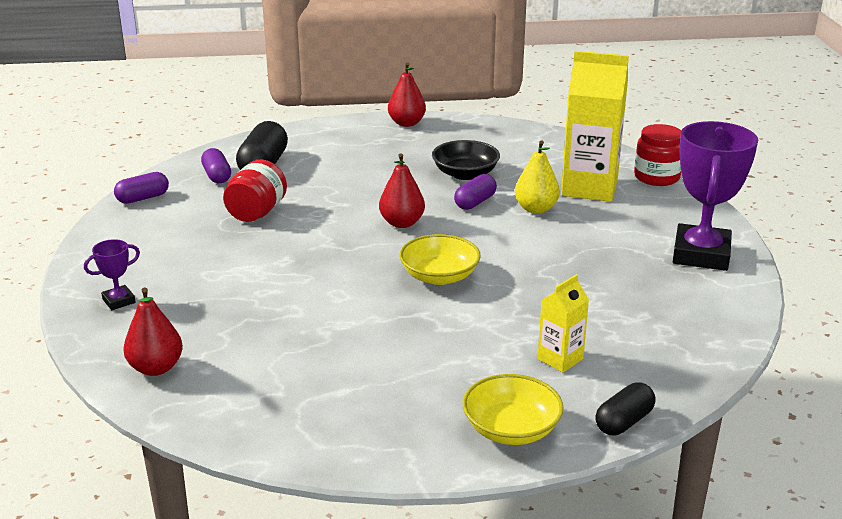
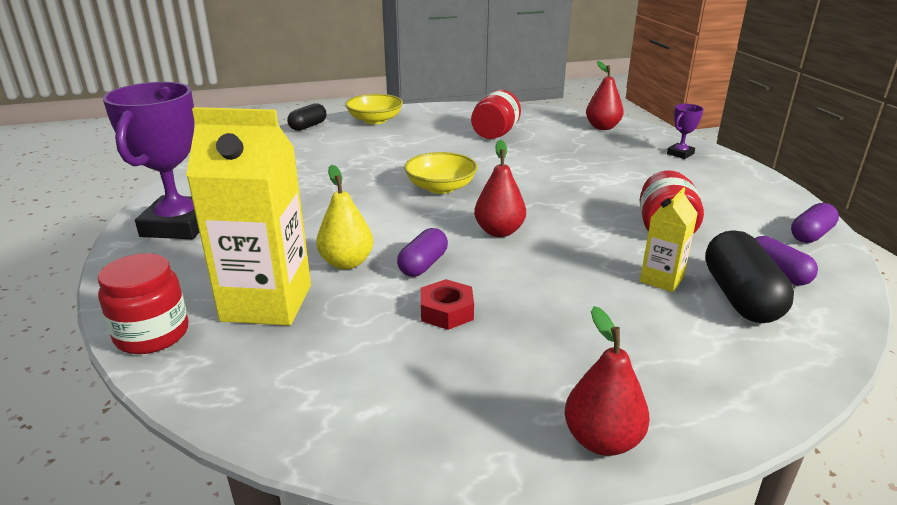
camera: 170 degrees right, 0 degrees up
(329, 367) = (495, 134): none -> red jar
(465, 174) = (446, 311): black bowl -> red nut
(560, 359) = (341, 147): yellow carton -> yellow carton (661, 279)

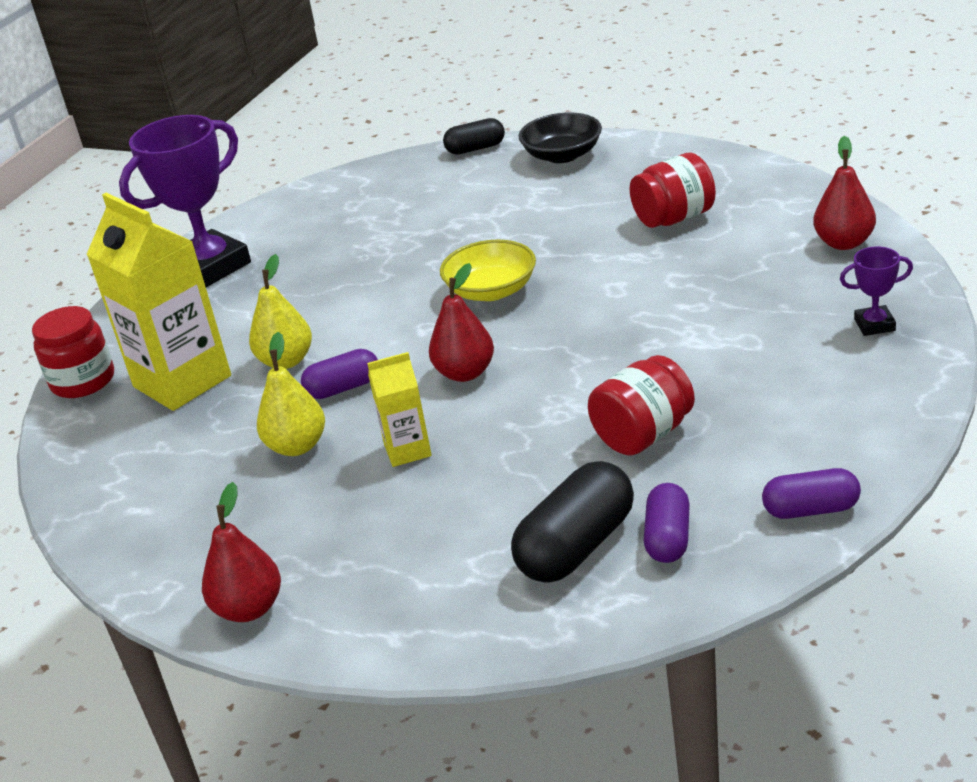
camera: 45 degrees right, 5 degrees up
(375, 120) = (562, 155): yellow bowl -> black bowl
(446, 311) = (297, 446): red nut -> yellow pear
(661, 279) = (533, 493): yellow carton -> yellow carton (407, 450)

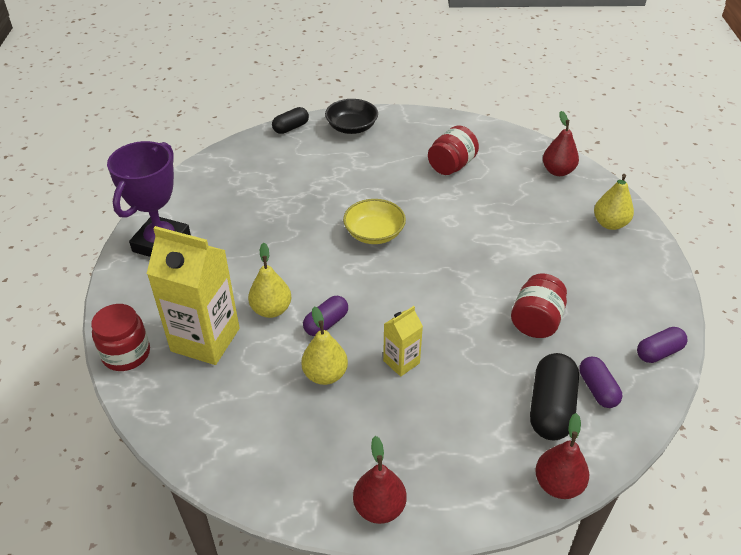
camera: 30 degrees left, 10 degrees up
(465, 373) = (399, 297): red pear -> red pear (558, 484)
(874, 325) = (610, 224): purple trophy -> yellow pear

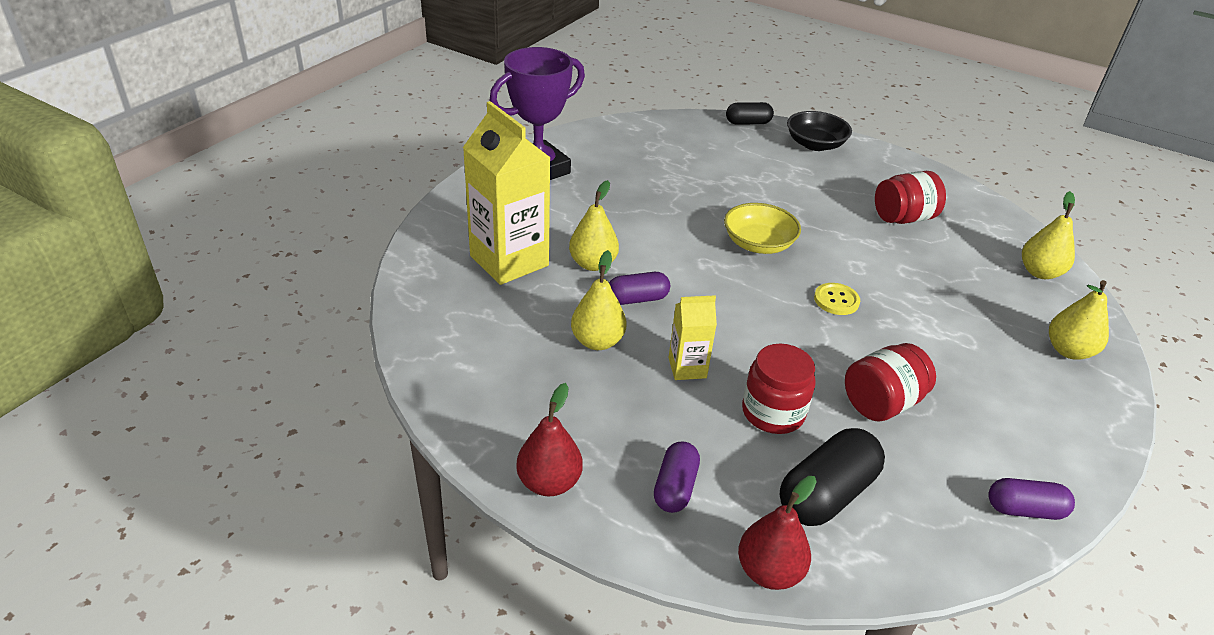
camera: 30 degrees right, 5 degrees down
(126, 354) = (431, 241): red jar -> red jar (773, 412)
(456, 255) = (836, 300): none -> yellow button
(557, 171) = (1039, 272): red pear -> yellow pear
(597, 389) = (903, 506): purple capsule -> purple capsule (675, 487)

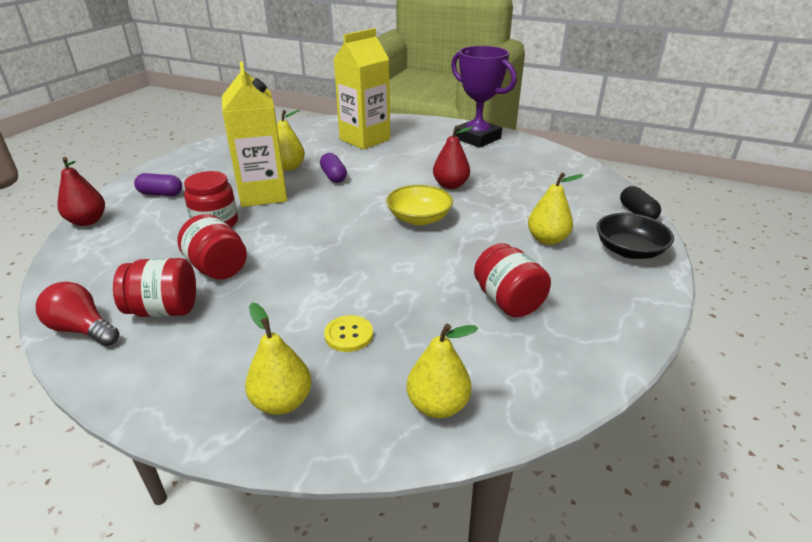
camera: 85 degrees right, 5 degrees down
(549, 482) = (176, 163): red pear -> red pear (450, 185)
(593, 264) = (369, 161): yellow pear -> yellow pear (547, 239)
(687, 368) = (263, 194): yellow carton -> yellow carton, size x1.99
(826, 494) = (136, 241): black capsule -> none
(836, 300) = (347, 253): yellow button -> yellow button (349, 335)
(971, 441) = (164, 310): none -> red jar
(1024, 509) = (82, 329): purple capsule -> red light bulb

